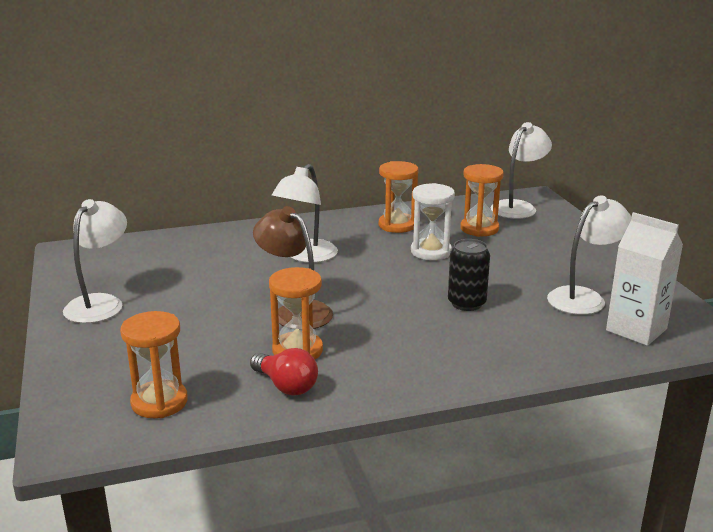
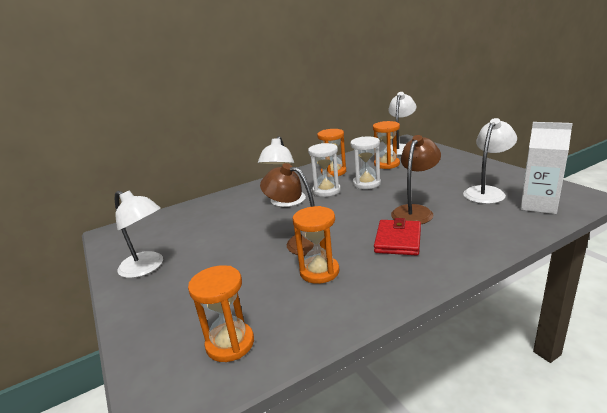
camera: 10 degrees left, 0 degrees up
(100, 303) = (147, 267): white lamp -> white lamp turned 120 degrees clockwise
(286, 386) = (327, 303): red light bulb -> none
(370, 251) = (326, 191): none -> white hourglass
(416, 335) = (398, 240): none -> red wallet
(466, 303) = (415, 211): black can -> brown lamp

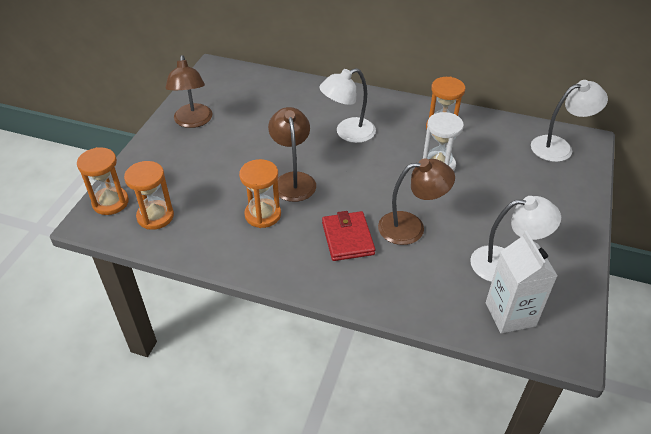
camera: 45 degrees right, 20 degrees up
(147, 267) = (193, 121): white lamp -> brown lamp
(326, 191) = (396, 146): white hourglass -> none
(386, 164) = (501, 157): orange hourglass -> orange hourglass (110, 202)
(398, 240) = (347, 238): red wallet -> red wallet turned 75 degrees counterclockwise

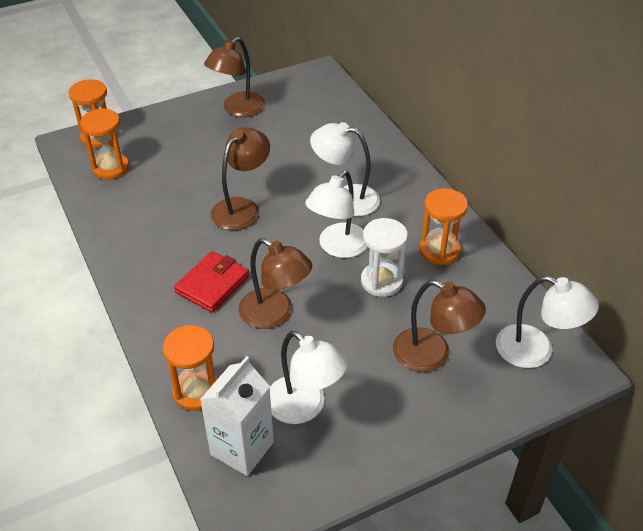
camera: 45 degrees right, 0 degrees up
(263, 215) = (180, 219): orange hourglass -> orange hourglass (196, 391)
(386, 164) = (338, 247): none -> white lamp
(520, 185) = (432, 355): none -> brown lamp

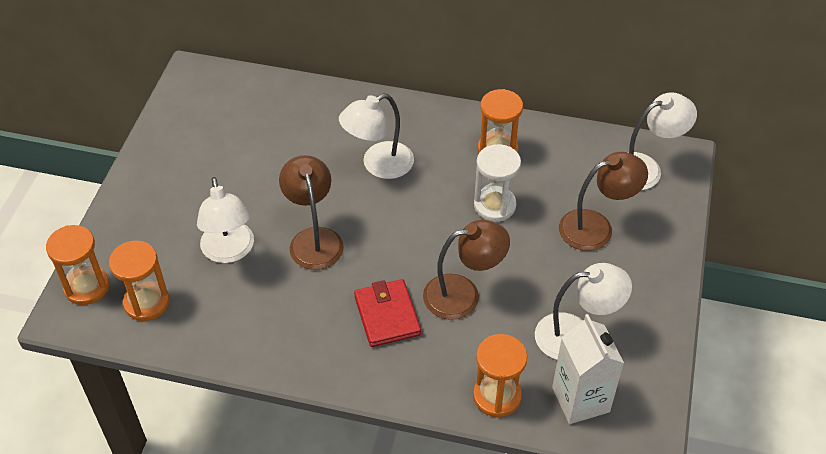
camera: 50 degrees left, 5 degrees up
(238, 109) = (175, 160): brown lamp -> none
(338, 247) = (430, 207): white lamp -> white lamp (229, 252)

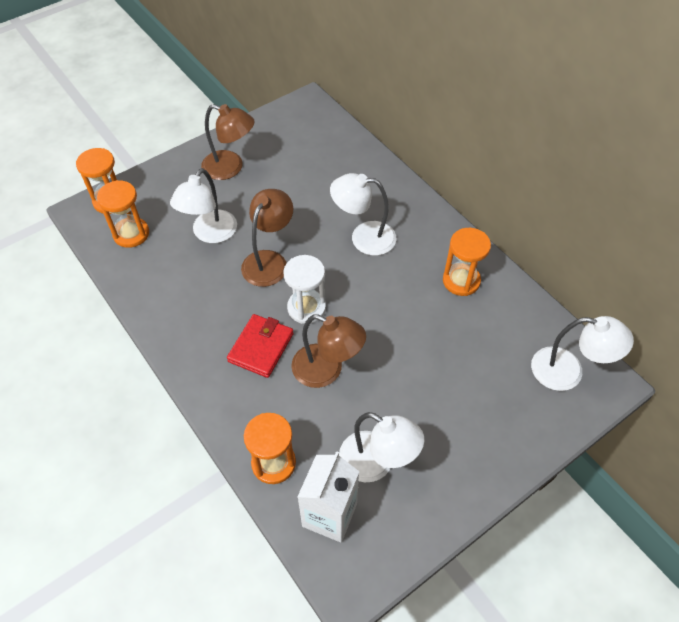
camera: 40 degrees right, 5 degrees up
(494, 205) = (416, 321): white hourglass -> white hourglass (306, 308)
(596, 227) = (478, 391): brown lamp -> brown lamp (230, 168)

